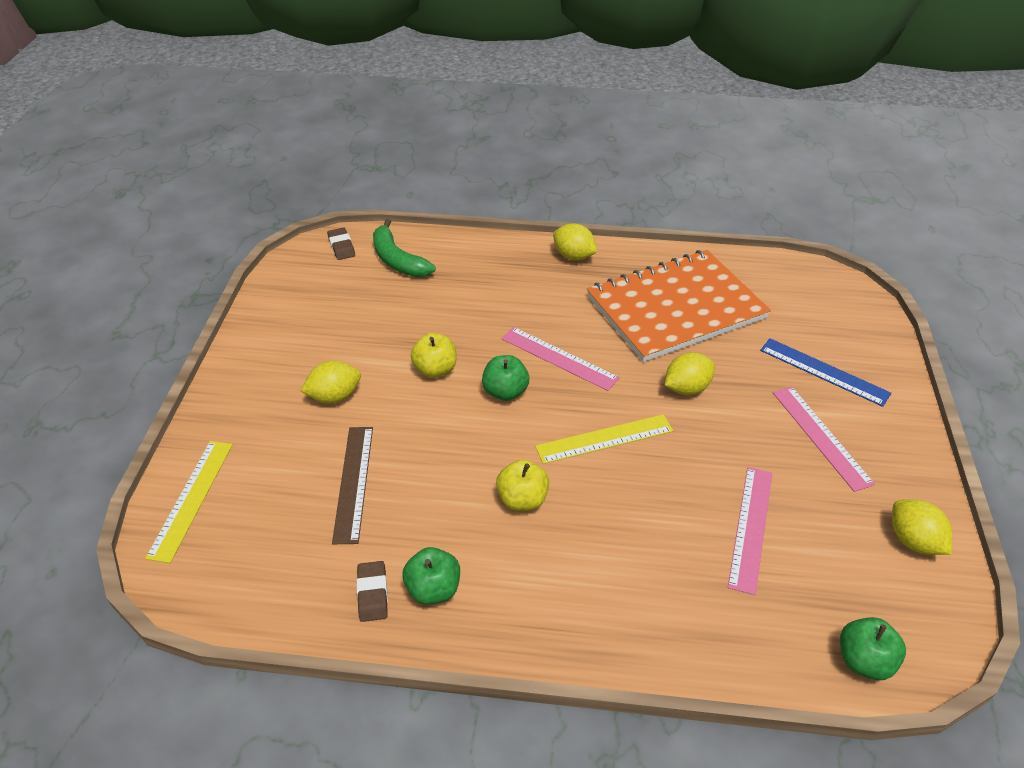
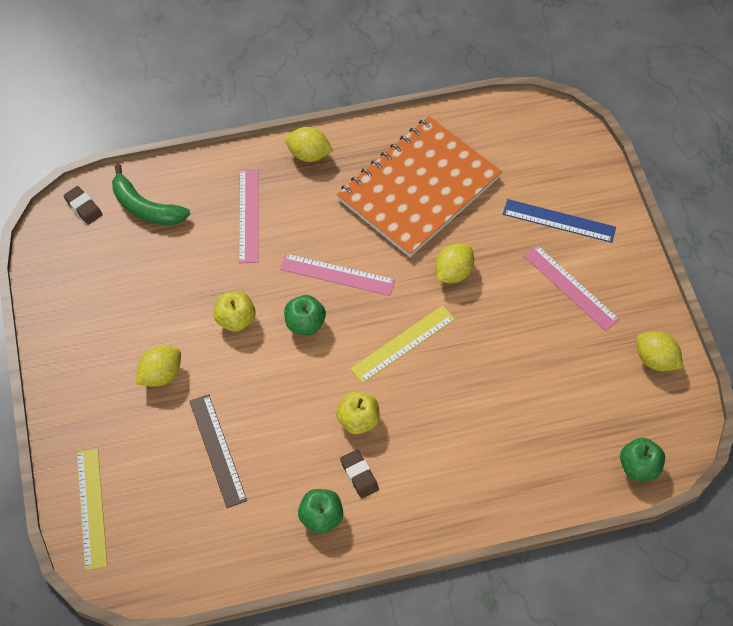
camera: 20 degrees left, 15 degrees up
(373, 593) = (277, 536): brown eraser -> brown eraser (359, 475)
(751, 527) = (537, 387): pink ruler -> pink ruler (249, 215)

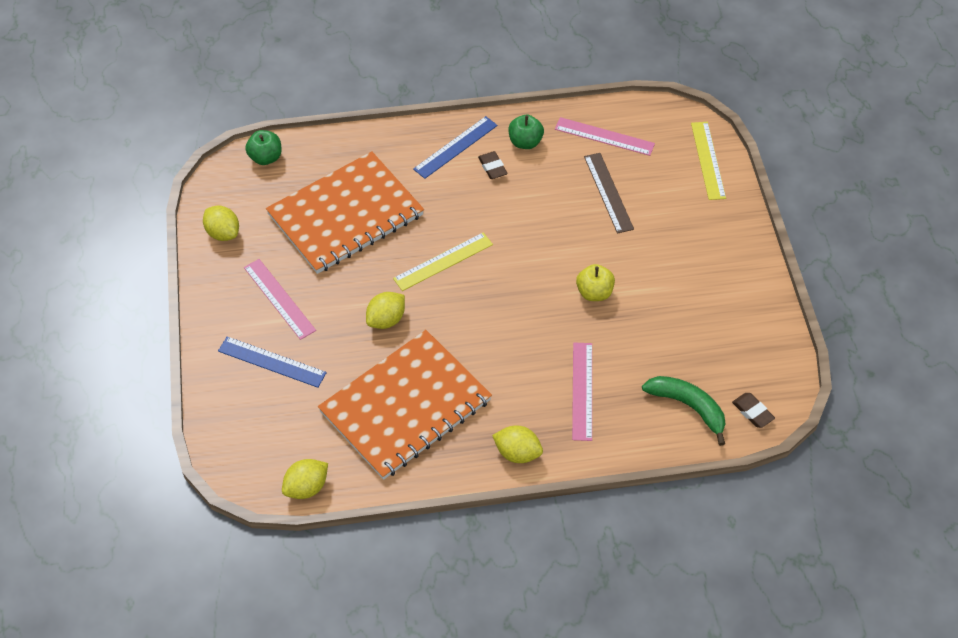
camera: 175 degrees left, 5 degrees down
(161, 374) = (660, 252): yellow lemon -> yellow lemon (306, 487)
(305, 324) = (530, 284): green apple -> none
(337, 275) = (497, 326): pink ruler -> pink ruler (604, 136)
(358, 420) = (489, 205): yellow apple -> none
(408, 502) = (455, 147): none -> blue ruler
(523, 394) = (345, 215): none -> orange notebook

